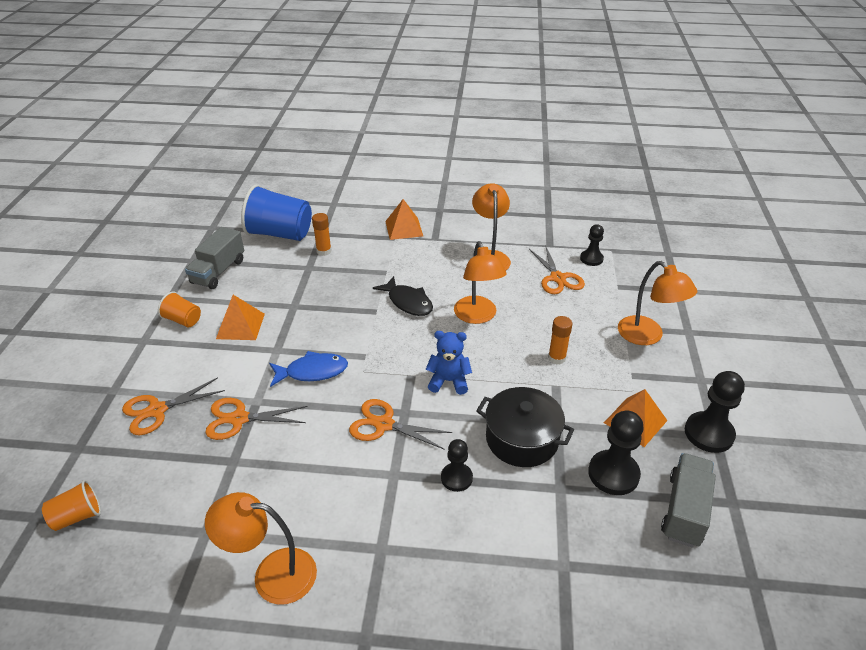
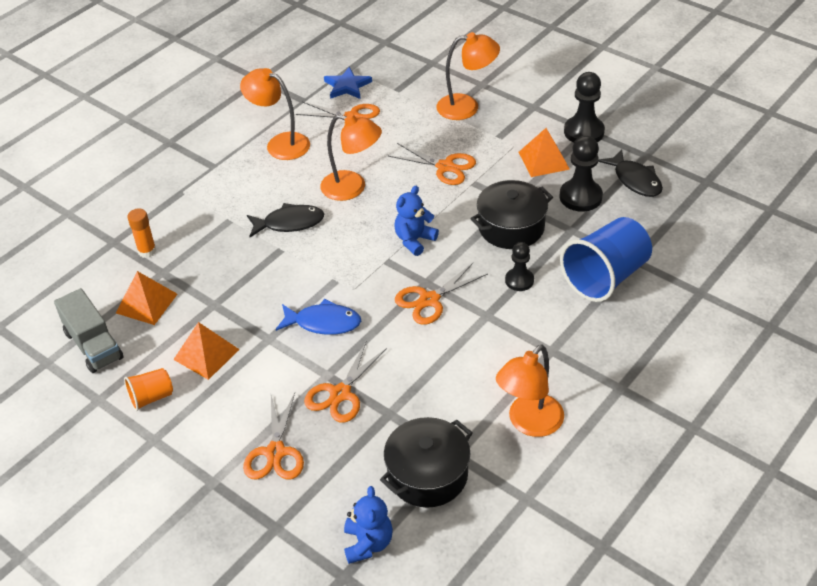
camera: 55 degrees left, 5 degrees up
(77, 516) = (368, 543): orange cup -> blue teddy bear
(172, 522) = (427, 474): none -> black pot
(280, 234) = (77, 274): blue cup -> blue cup (605, 277)
(312, 372) = (323, 323): blue fish -> blue fish turned 75 degrees clockwise
(404, 228) = (173, 179): orange pyramid -> orange pyramid (146, 303)
(556, 358) = (445, 167): orange glue stick -> orange scissors
(591, 259) = (347, 86): black pawn -> blue star
(684, 510) = (635, 180): grey truck -> black fish

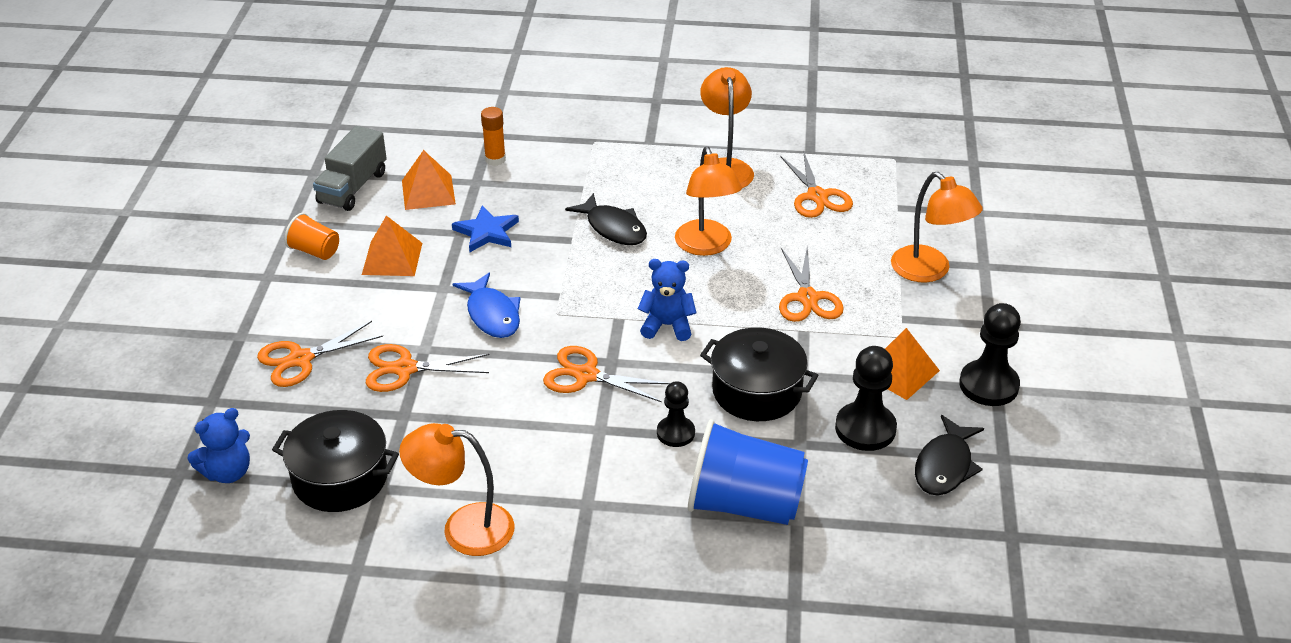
camera: 55 degrees right, 5 degrees down
(347, 86) = (866, 170): blue star -> blue star (487, 232)

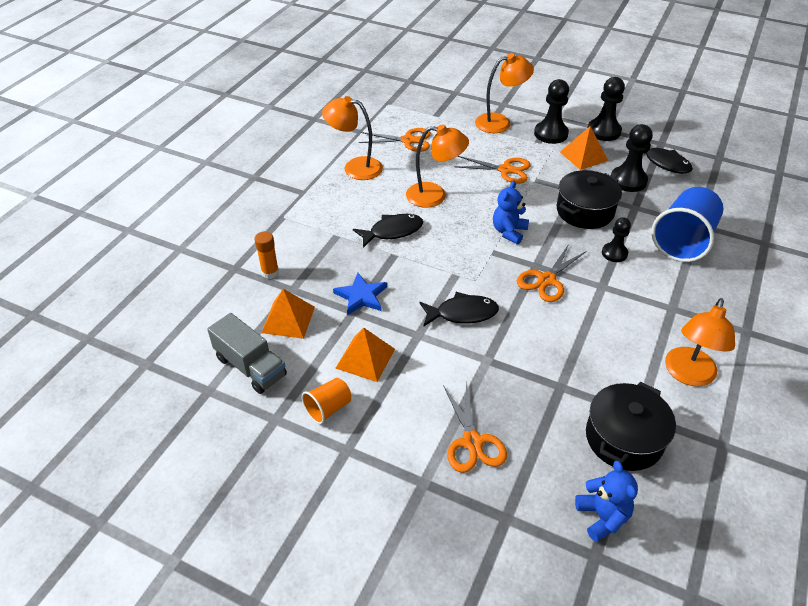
camera: 70 degrees left, 5 degrees up
(405, 369) = (507, 375): orange scissors -> none
(492, 314) = (462, 313): blue fish -> black fish
(936, 328) = (551, 134): none -> black pawn

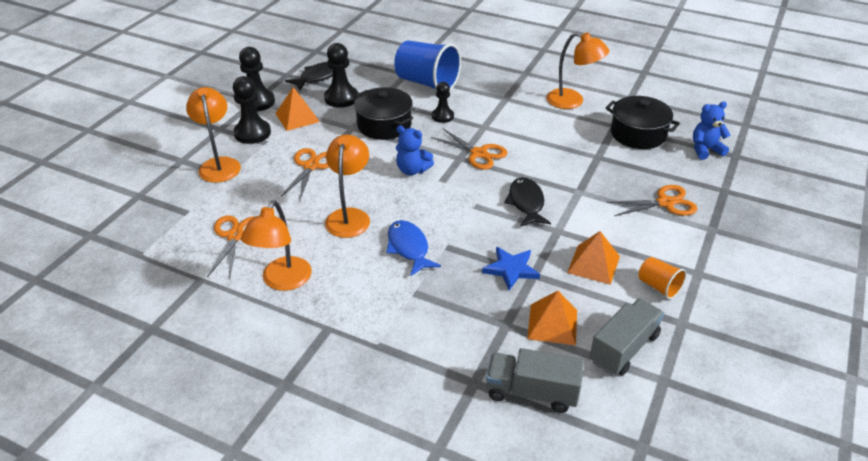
camera: 90 degrees left, 5 degrees down
(216, 300) = (532, 392): none -> grey truck
(270, 272) = (480, 347): orange glue stick -> none
(392, 231) = (409, 248): black fish -> blue fish

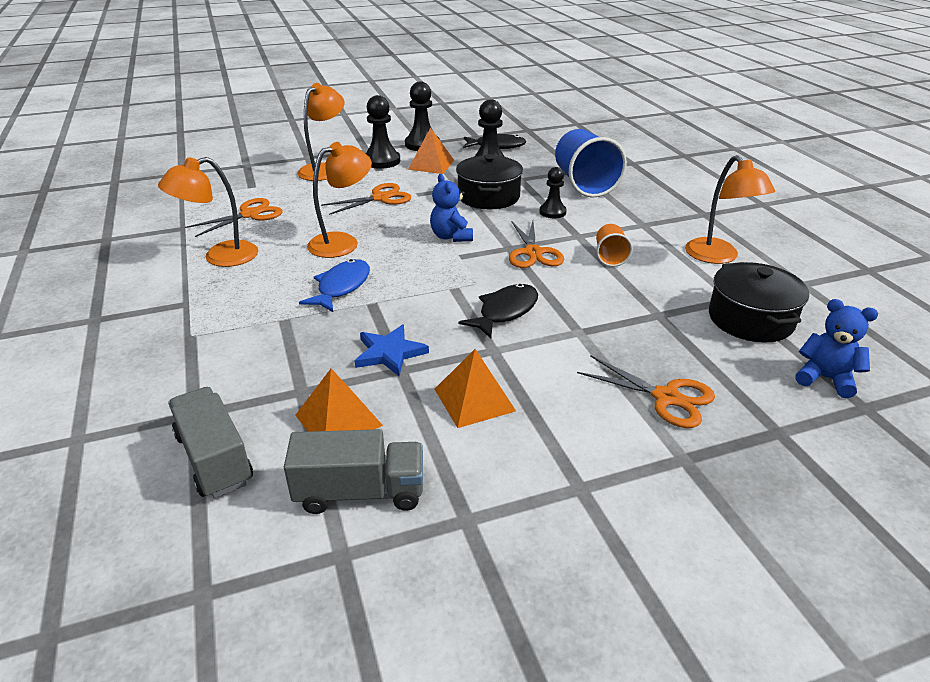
camera: 45 degrees right, 5 degrees down
(658, 287) = (506, 467): orange cup -> orange cup (610, 257)

